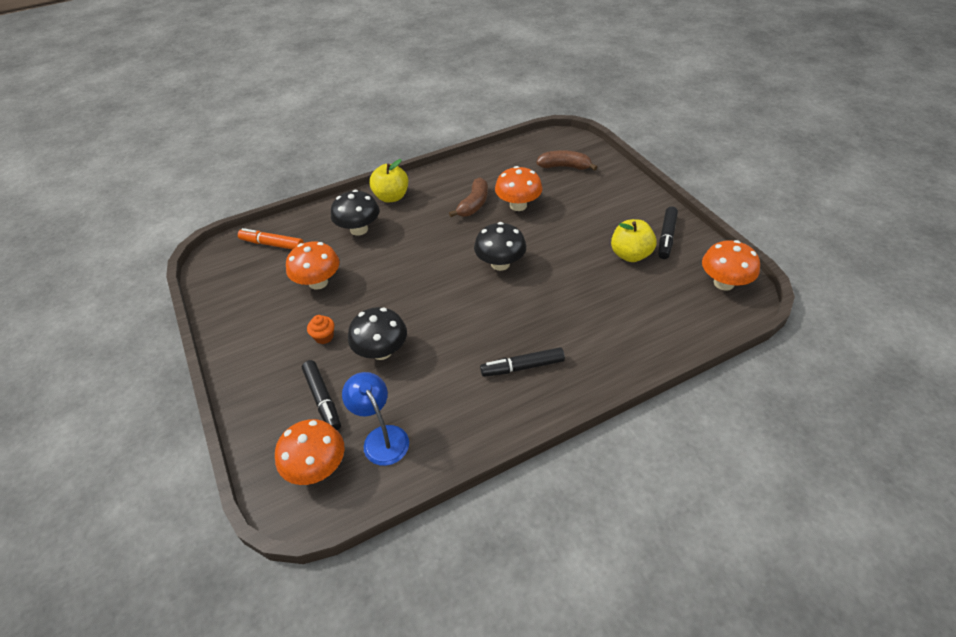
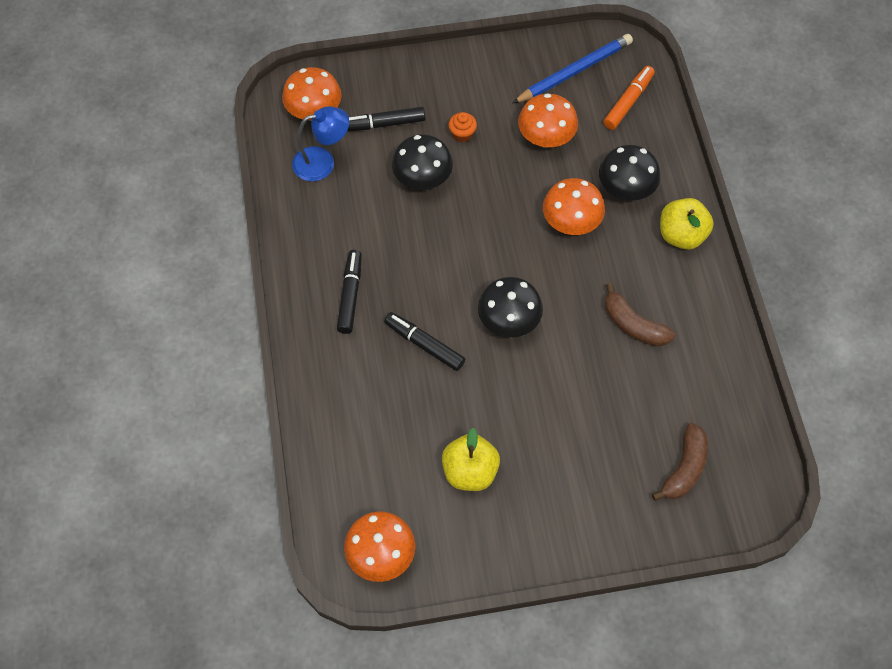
camera: 105 degrees right, 15 degrees up
(242, 281) = (574, 71): none -> blue pencil
(518, 205) = (613, 377): orange mushroom -> orange mushroom (571, 223)
(666, 237) = (486, 531): black marker -> black marker (424, 345)

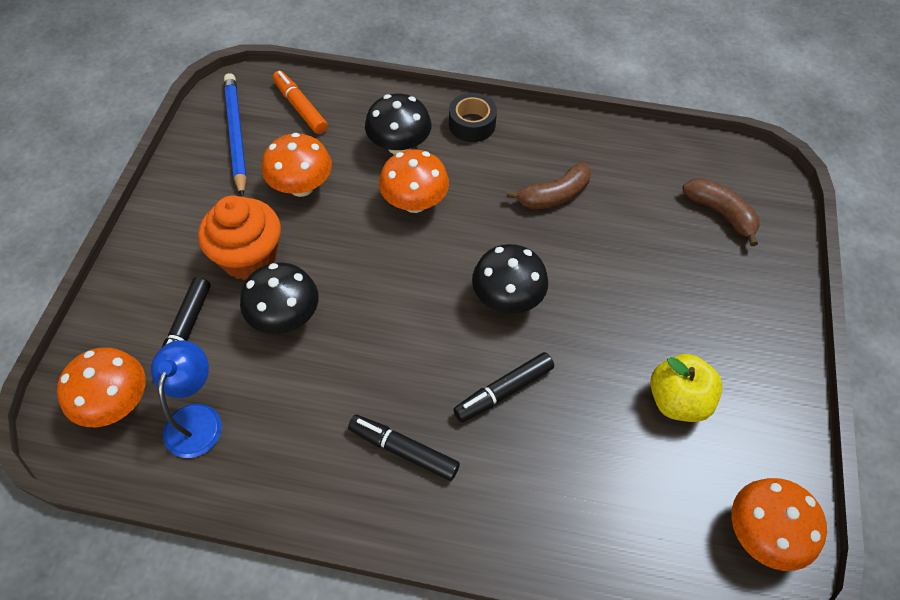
camera: 70 degrees left, 5 degrees down
(462, 134) = (249, 258): orange cupcake -> orange cupcake, size x2.26
(681, 235) = (472, 124): yellow apple -> black tape

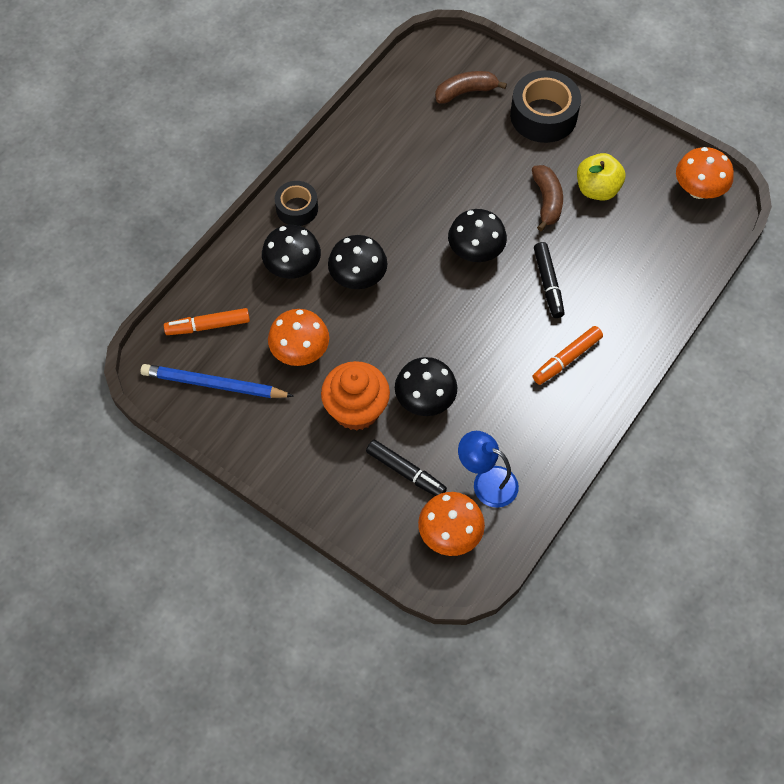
camera: 65 degrees left, 5 degrees up
(404, 450) = (567, 359): black marker -> orange marker
(414, 202) = (358, 277): orange mushroom -> black mushroom
(554, 195) = (398, 184): brown banana -> brown banana (547, 201)
(746, 302) = (543, 115): none -> black tape

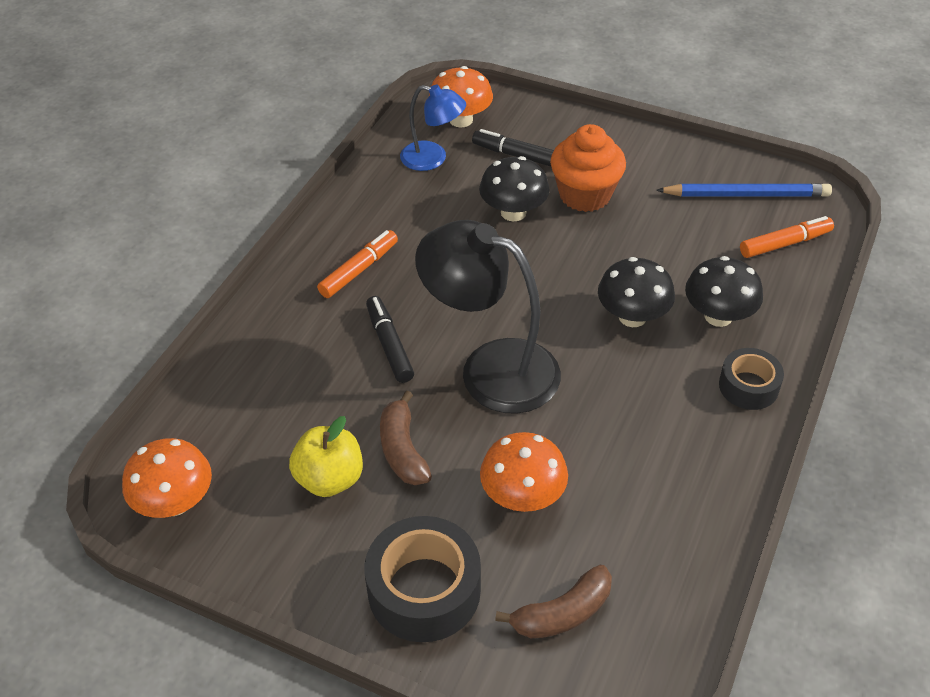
camera: 170 degrees right, 15 degrees down
(300, 351) = (668, 235): orange mushroom -> orange mushroom (522, 496)
(475, 251) = (491, 368): black mushroom -> black lamp

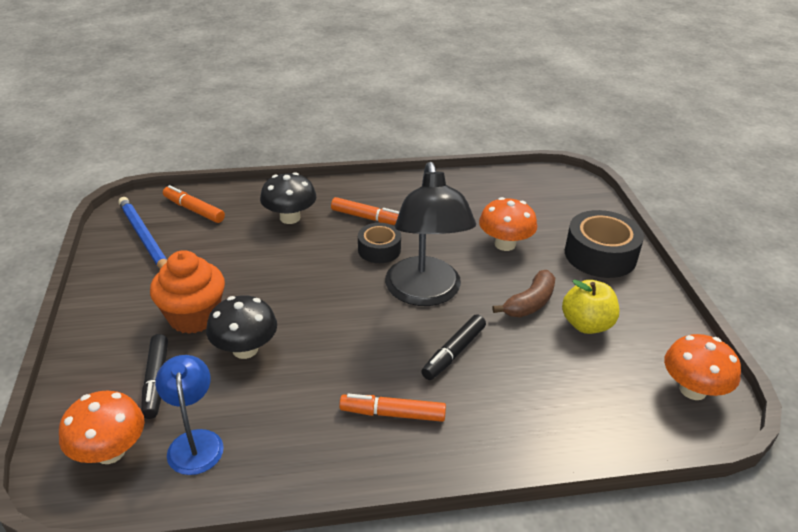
camera: 125 degrees left, 10 degrees down
(562, 613) = (553, 208): brown banana -> none
(632, 317) = (320, 250): black mushroom -> none
(673, 386) = (367, 218): none -> orange marker
(748, 386) = (342, 194): black tape -> black tape (379, 250)

